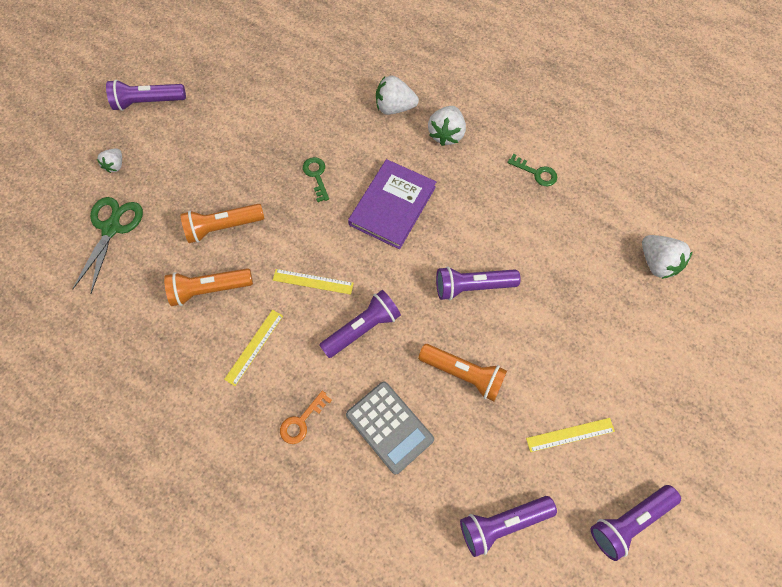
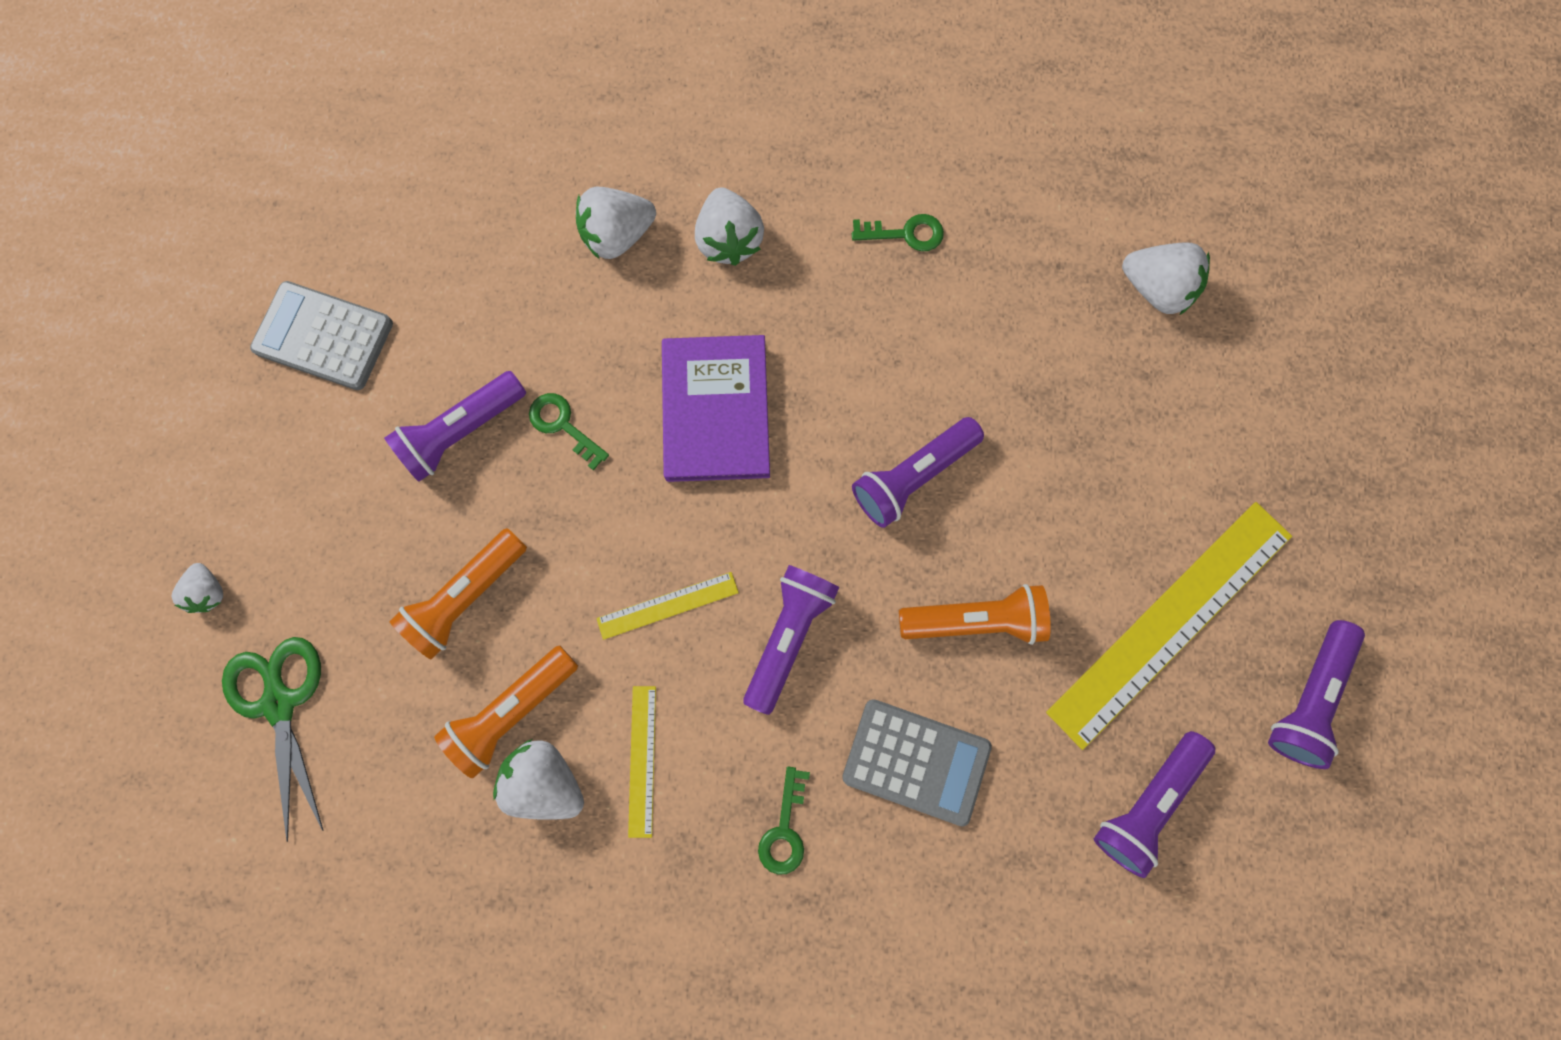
camera: 30 degrees left, 10 degrees up
(148, 102) = (187, 447): purple flashlight -> purple flashlight (462, 431)
(203, 330) = (546, 781): none -> white strawberry
(236, 86) = (324, 336): none -> grey calculator
(301, 421) = (785, 829): orange key -> green key
(570, 434) = (1170, 622): yellow ruler -> yellow ruler, size x2.17

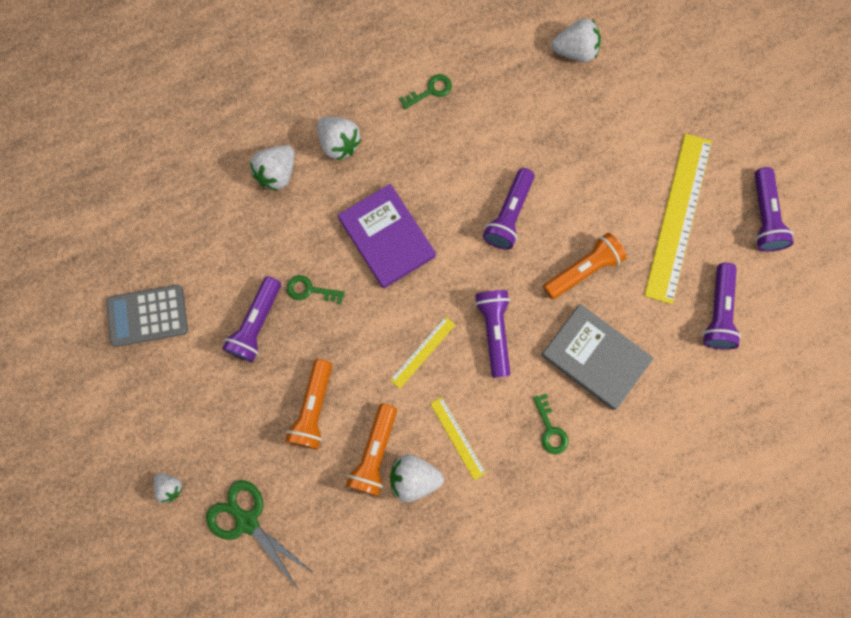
camera: 30 degrees left, 0 degrees up
(916, 761) = (595, 357): grey calculator -> grey book

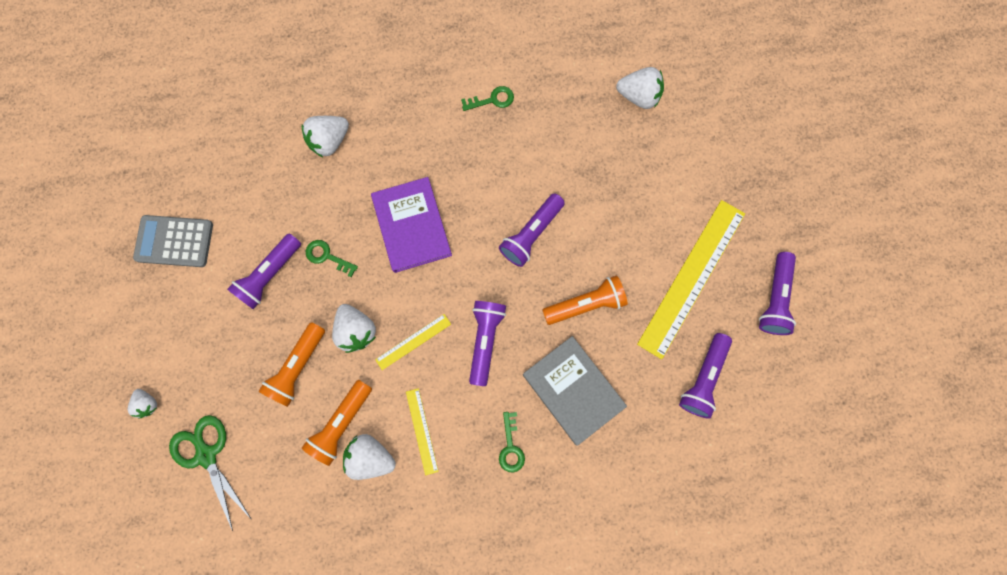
camera: 15 degrees right, 0 degrees up
(339, 144) = (394, 128): white strawberry -> white strawberry (356, 331)

